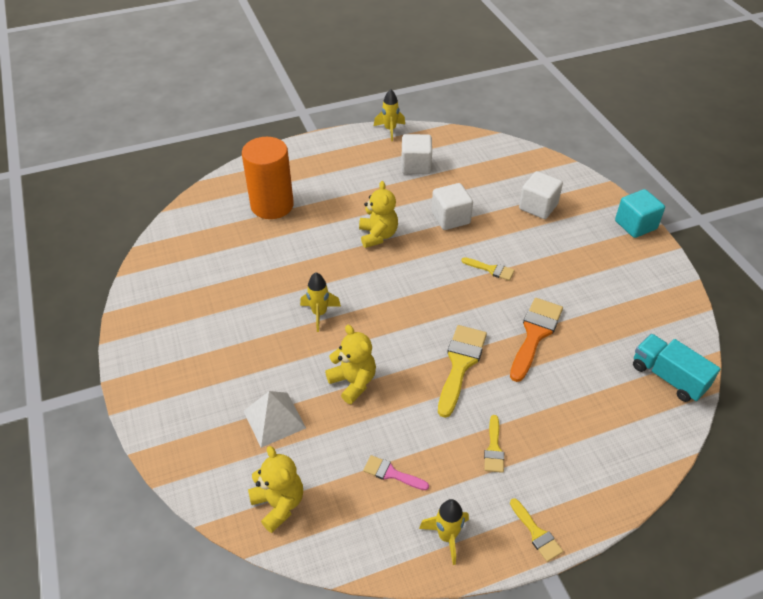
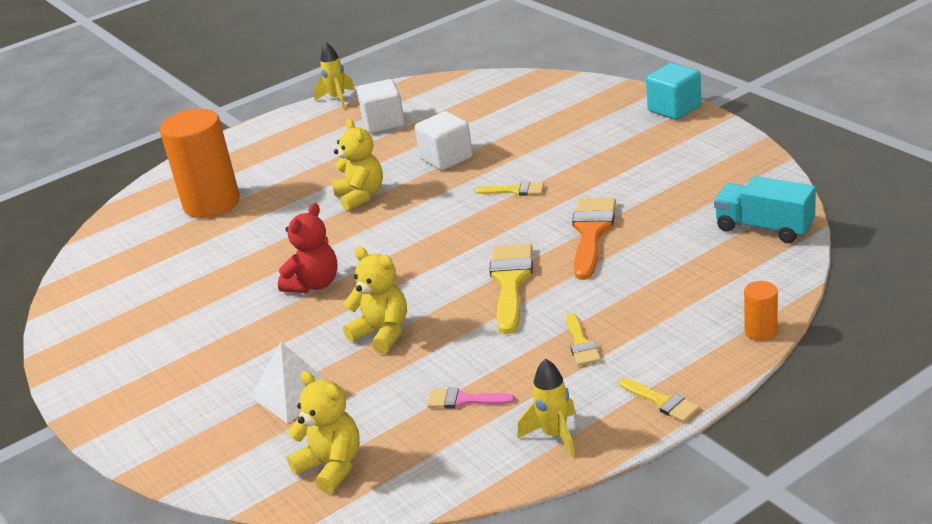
camera: 10 degrees left, 15 degrees down
(319, 314) = (314, 284): yellow rocket -> red teddy bear
(538, 207) = (551, 122): white cube -> none
(633, 487) = (761, 331): none -> orange cylinder

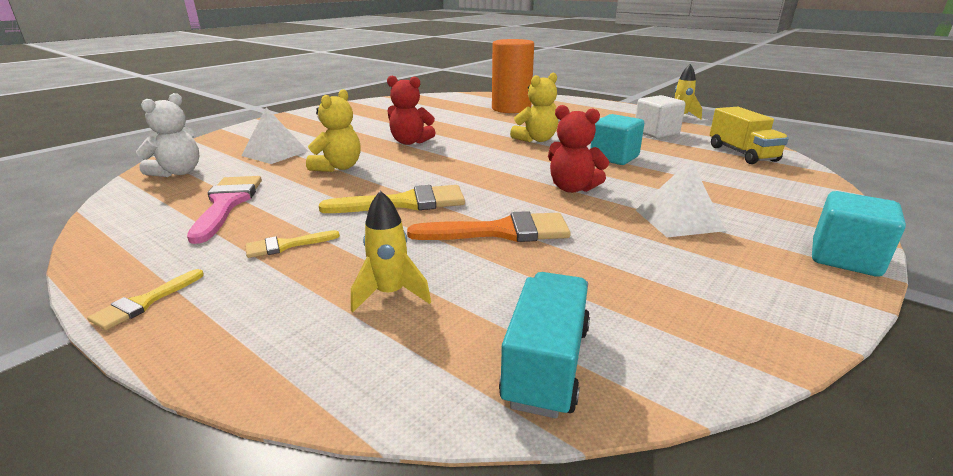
camera: 70 degrees right, 5 degrees down
(331, 466) = (178, 172): yellow teddy bear -> white teddy bear
(446, 158) = (614, 157): white cube -> turquoise cube
(463, 400) = (227, 204): pink brush -> pink brush, size x1.86
(471, 94) = (742, 153): none -> yellow truck
(515, 190) = (572, 188): yellow brush -> red teddy bear
(555, 435) = (139, 247): yellow rocket -> yellow rocket (390, 294)
(599, 153) = (678, 220): none -> white pyramid
(761, 331) = (252, 376): orange cylinder -> none

